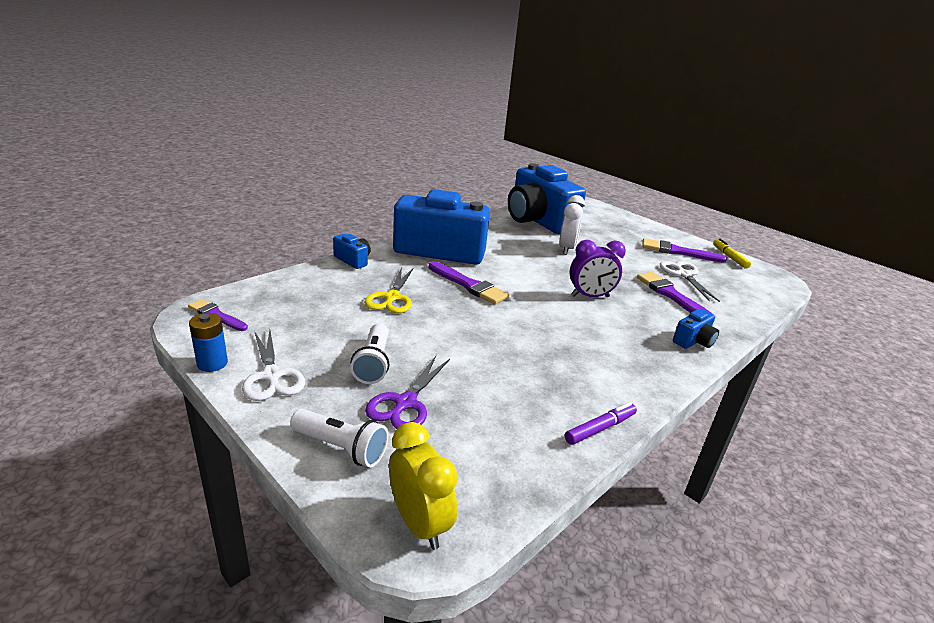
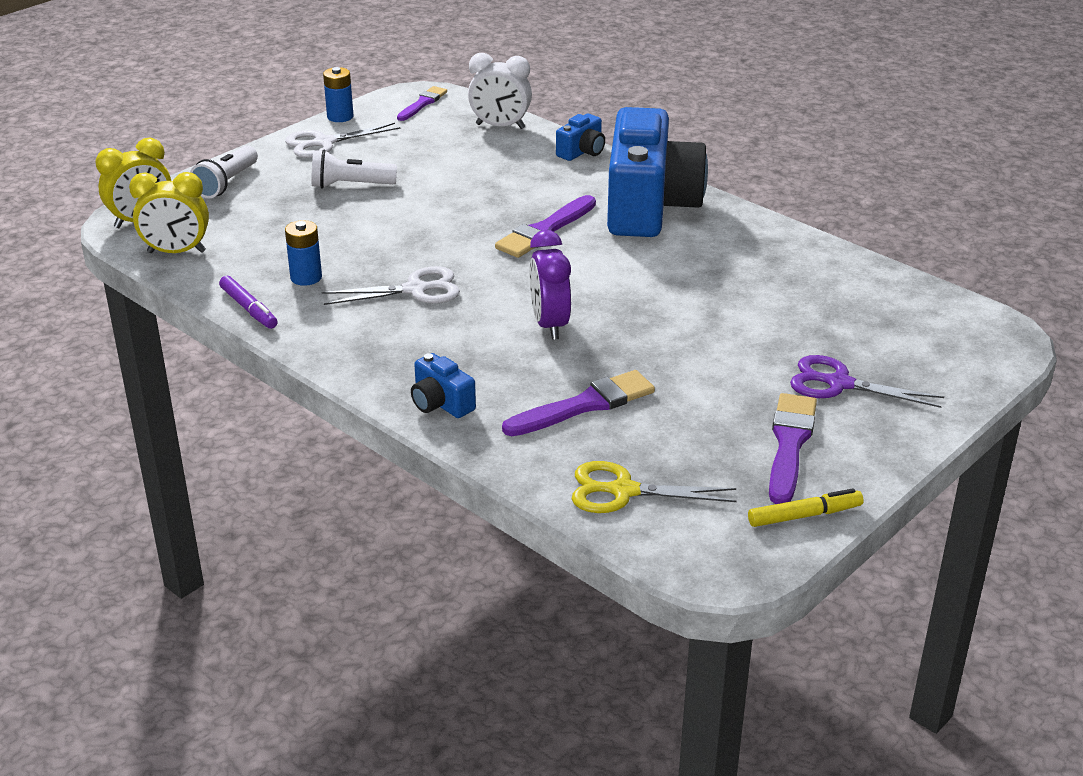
camera: 90 degrees right, 5 degrees up
(392, 298) = (491, 183): yellow scissors -> yellow scissors (623, 491)
(405, 403) = (287, 205): purple scissors -> purple scissors (839, 384)
(497, 485) = (176, 252): none -> yellow clock
(538, 221) = (837, 290): blue camera -> none
(542, 394) = (306, 277): none -> blue battery
(566, 249) = (722, 314): white clock -> white clock (500, 126)
(684, 275) = (677, 433): white scissors -> white scissors (415, 290)

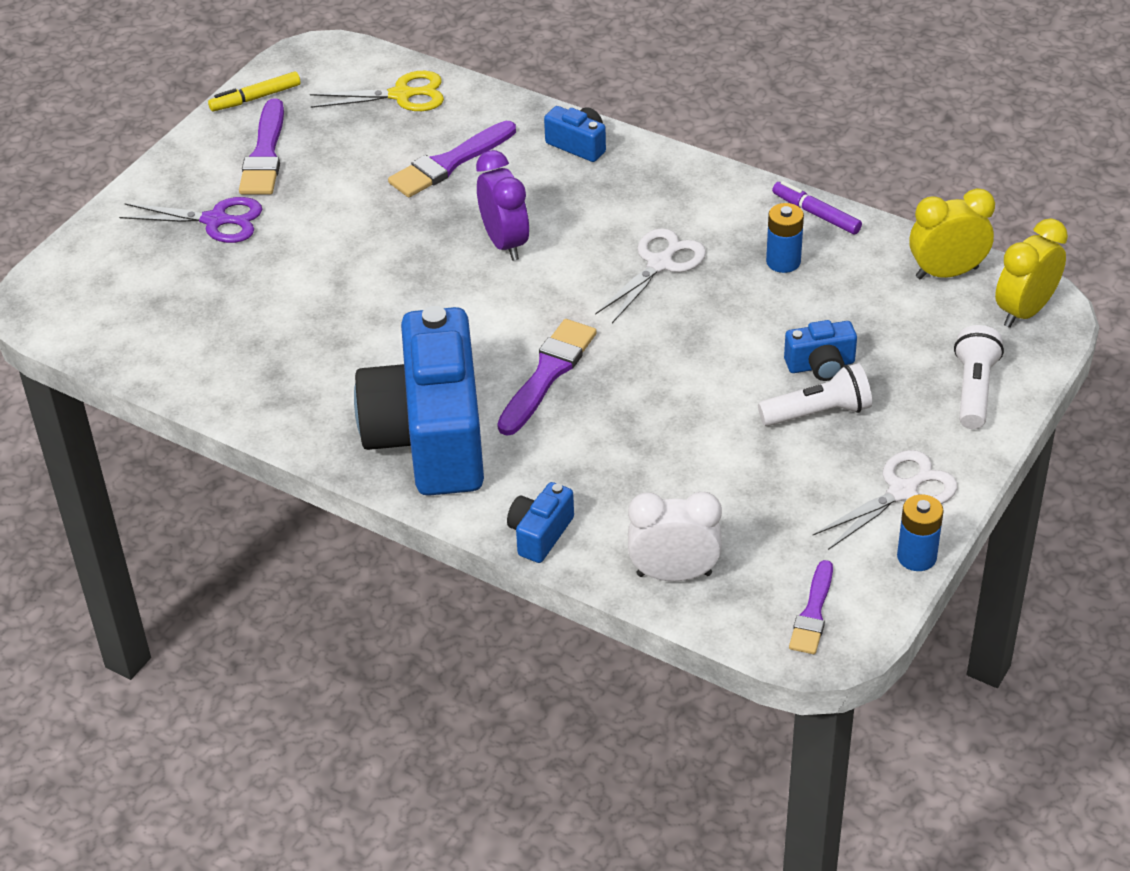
camera: 170 degrees right, 10 degrees up
(328, 209) = (820, 365): none -> blue camera
(415, 290) = (659, 264): white scissors -> white scissors turned 150 degrees clockwise

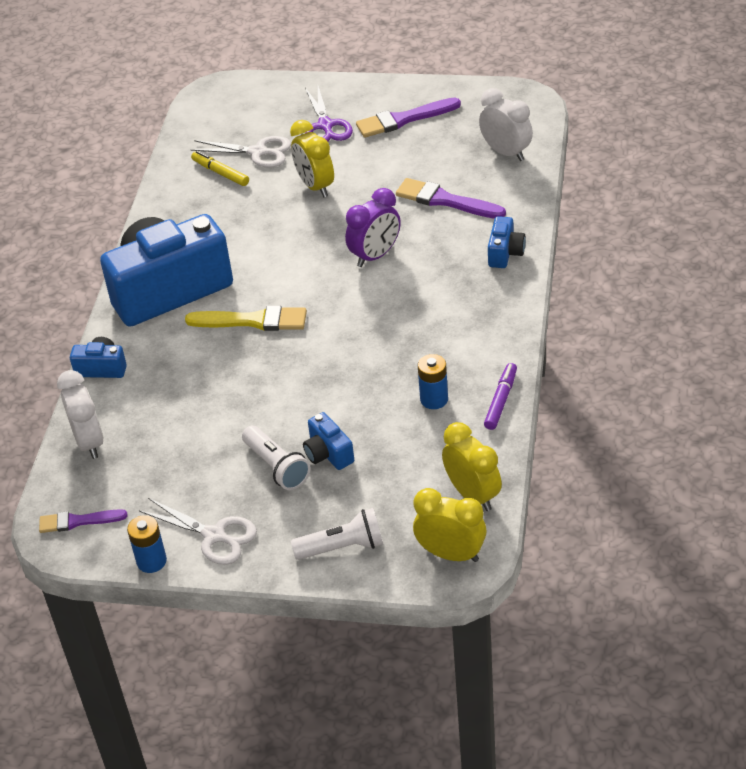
camera: 70 degrees right, 0 degrees up
(255, 98) = (459, 93): yellow marker -> yellow marker (220, 173)
(330, 259) = (315, 186): none -> yellow clock
(401, 95) = (506, 152): yellow scissors -> white clock
(547, 374) = (253, 321): purple brush -> yellow brush
(659, 264) = (395, 336): white scissors -> white scissors (258, 152)

